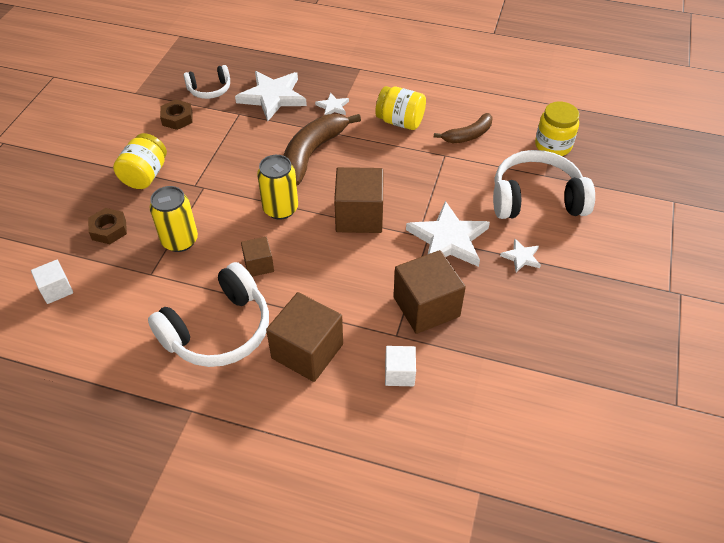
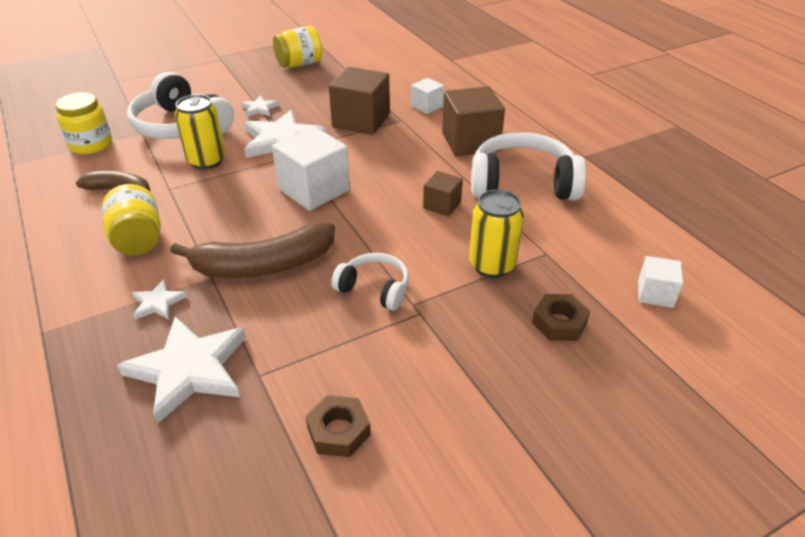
camera: 135 degrees left, 10 degrees down
(145, 175) = (463, 365): yellow jar -> yellow jar (299, 64)
(210, 89) = (237, 453): white headphones -> white headphones (374, 288)
(280, 209) = (367, 234): yellow can -> yellow can (206, 161)
(359, 216) = (314, 190): brown cube -> white cube

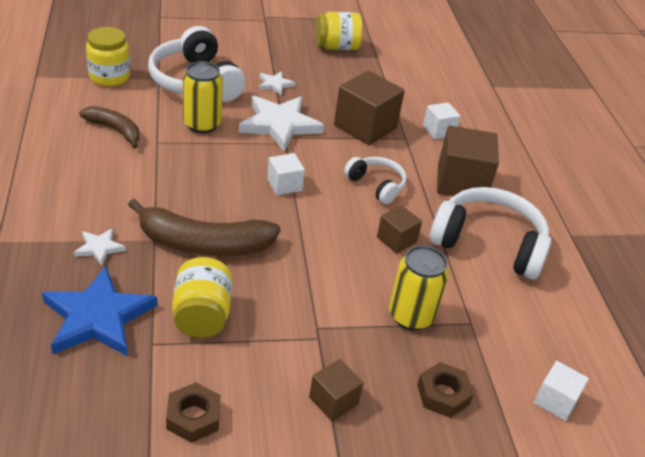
camera: 15 degrees right, 0 degrees up
(138, 239) = (109, 183): yellow jar -> yellow jar (202, 316)
(189, 370) = (98, 317): white star -> blue star
(314, 190) = (284, 185): white cube -> white cube, size x0.54
(374, 288) = (290, 300): white headphones -> white headphones (376, 185)
(465, 364) = (333, 400): none -> brown cube

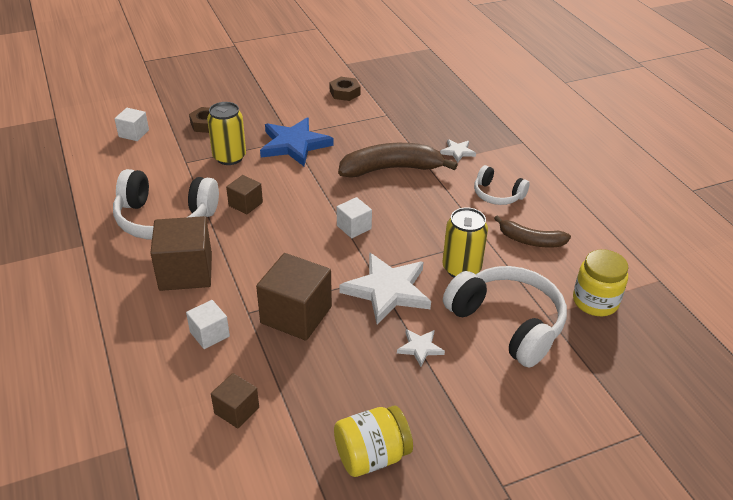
camera: 170 degrees right, 0 degrees up
(98, 317) = (426, 119): blue star -> blue star (294, 145)
(202, 316) = (366, 131): yellow jar -> none
(333, 400) = (272, 111): brown cube -> brown cube (236, 410)
(376, 185) = (271, 248): white headphones -> white headphones (497, 195)

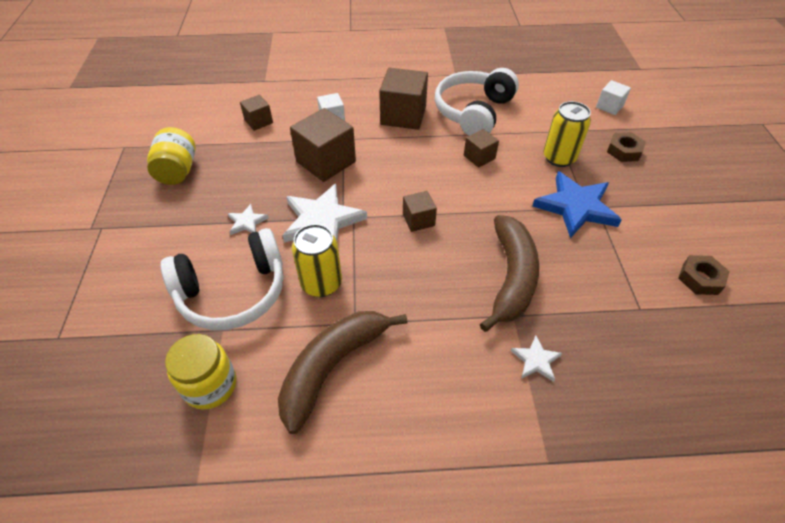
camera: 110 degrees right, 10 degrees up
(354, 227) = (418, 220): white cube -> brown cube
(497, 195) = (429, 369): white headphones -> none
(530, 240) = (332, 367): brown banana -> brown banana, size x1.68

